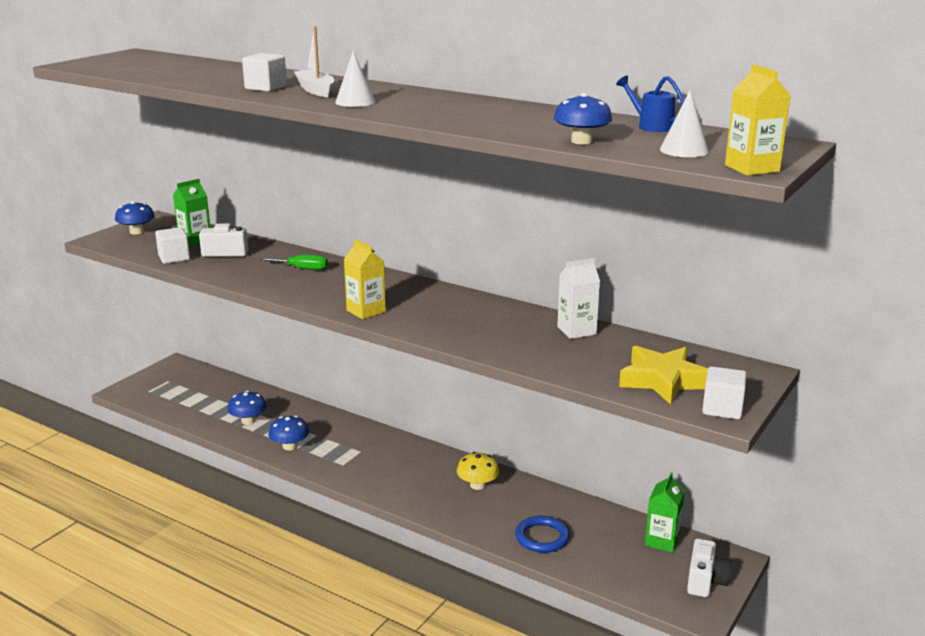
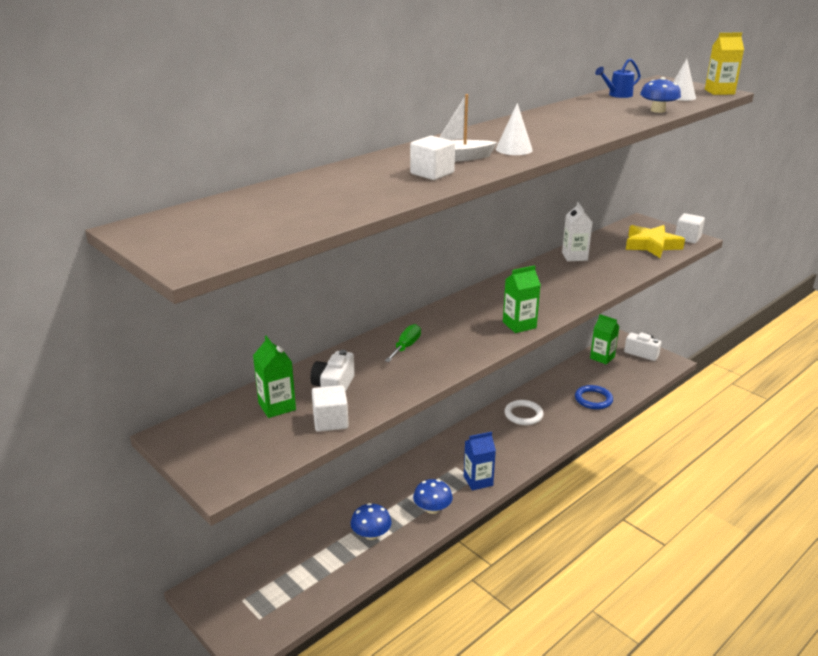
camera: 75 degrees left, 5 degrees up
(137, 232) = (213, 450): blue mushroom -> none
(340, 467) = (478, 481): none -> blue carton
(366, 311) = (519, 325): yellow carton -> green carton
(477, 485) = (523, 415): yellow mushroom -> white ring

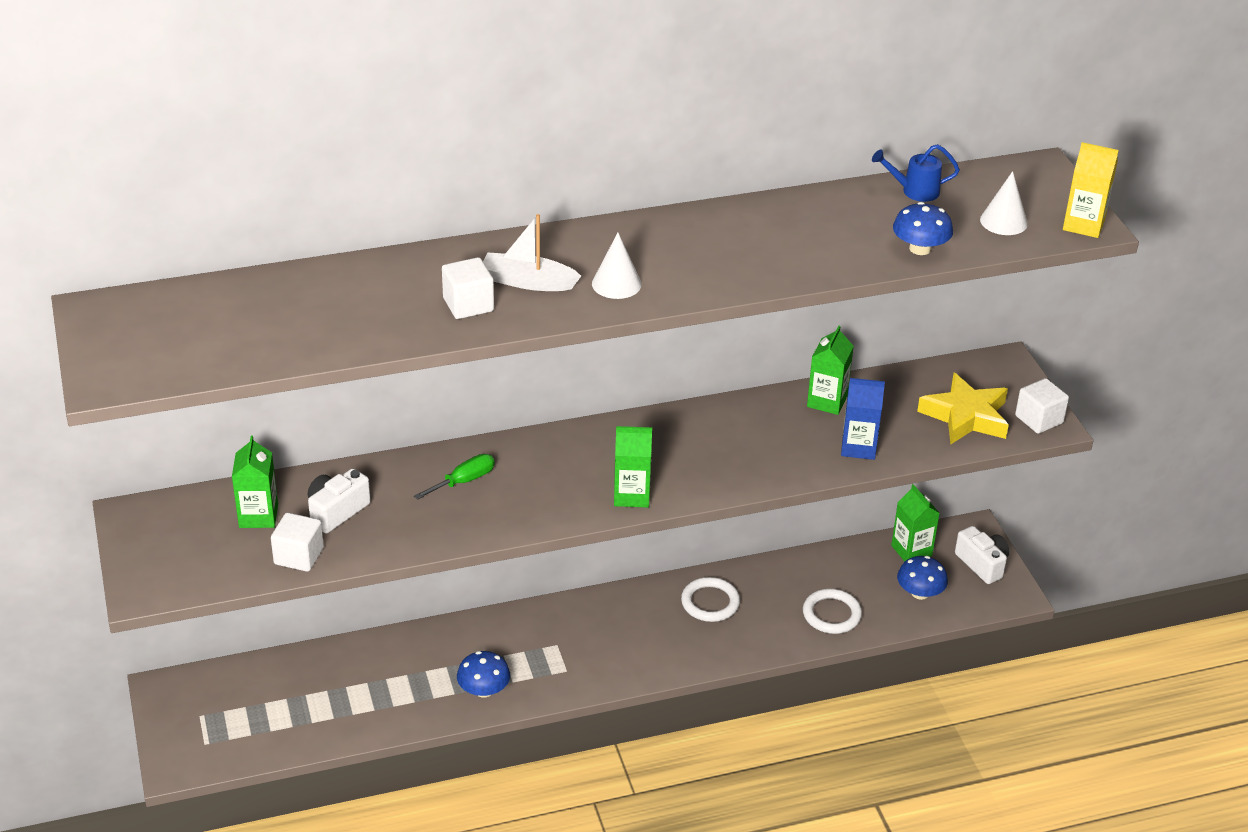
camera: 25 degrees right, 10 degrees up
(371, 534) = (388, 694): blue mushroom -> blue mushroom (920, 593)
(478, 481) = (569, 675): blue carton -> blue carton (858, 447)
(574, 256) = (827, 401): white carton -> green carton
(593, 399) = (831, 614): blue ring -> white ring

